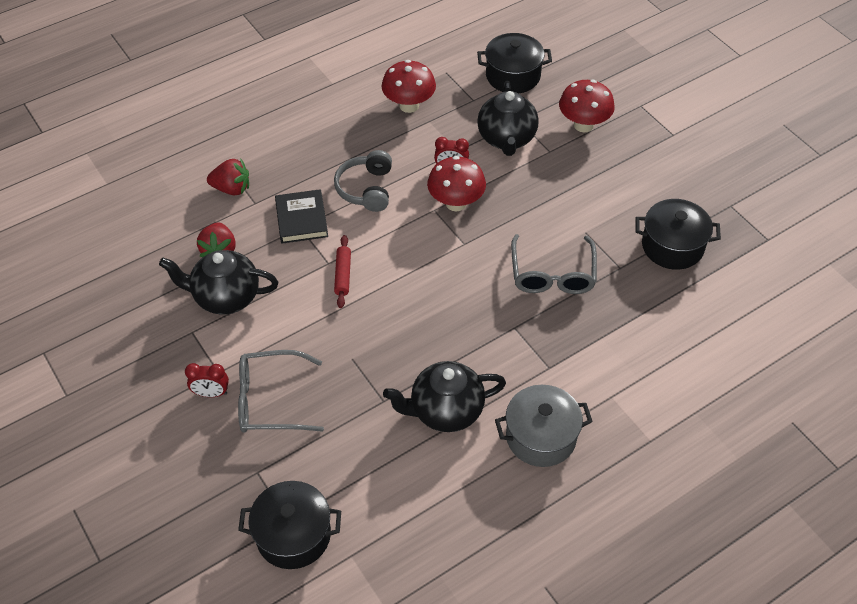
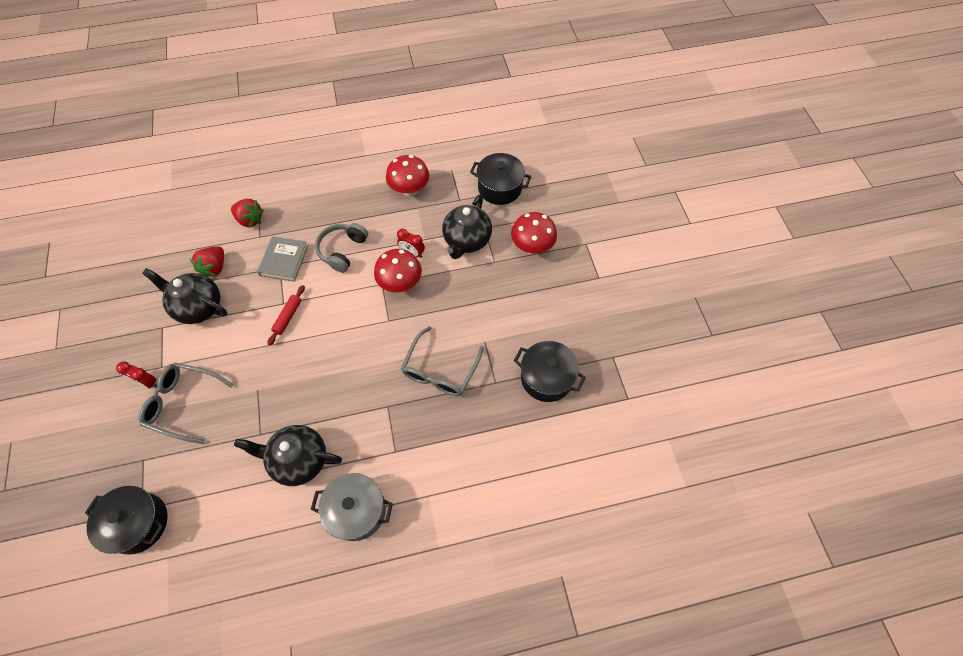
camera: 20 degrees right, 10 degrees up
(301, 219) = (284, 260): black book -> grey book

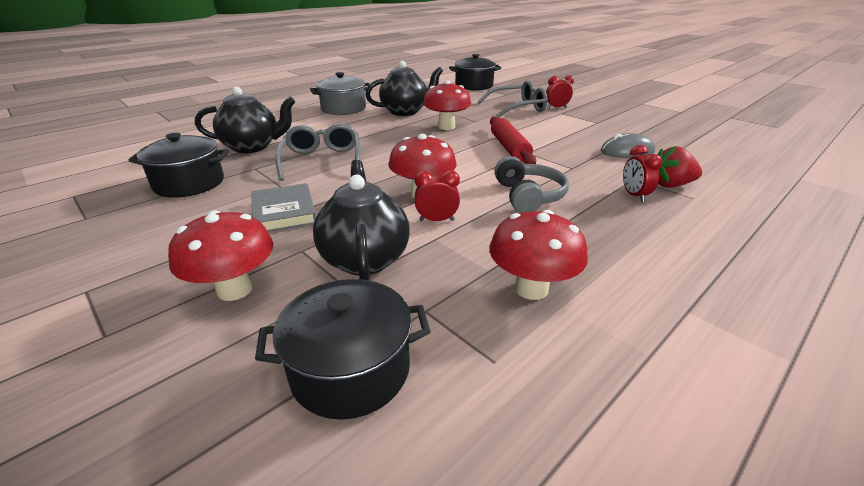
camera: 150 degrees right, 30 degrees down
(199, 307) = (592, 134): black teapot -> black teapot (252, 147)
(215, 267) = (627, 151): red strawberry -> grey mouse
(284, 260) = (576, 172): grey book -> grey book (284, 212)
(285, 221) = (634, 195): none -> red clock
(288, 317) = (509, 148): red rolling pin -> red rolling pin, size x1.58
(295, 390) = (446, 127): none -> red mushroom

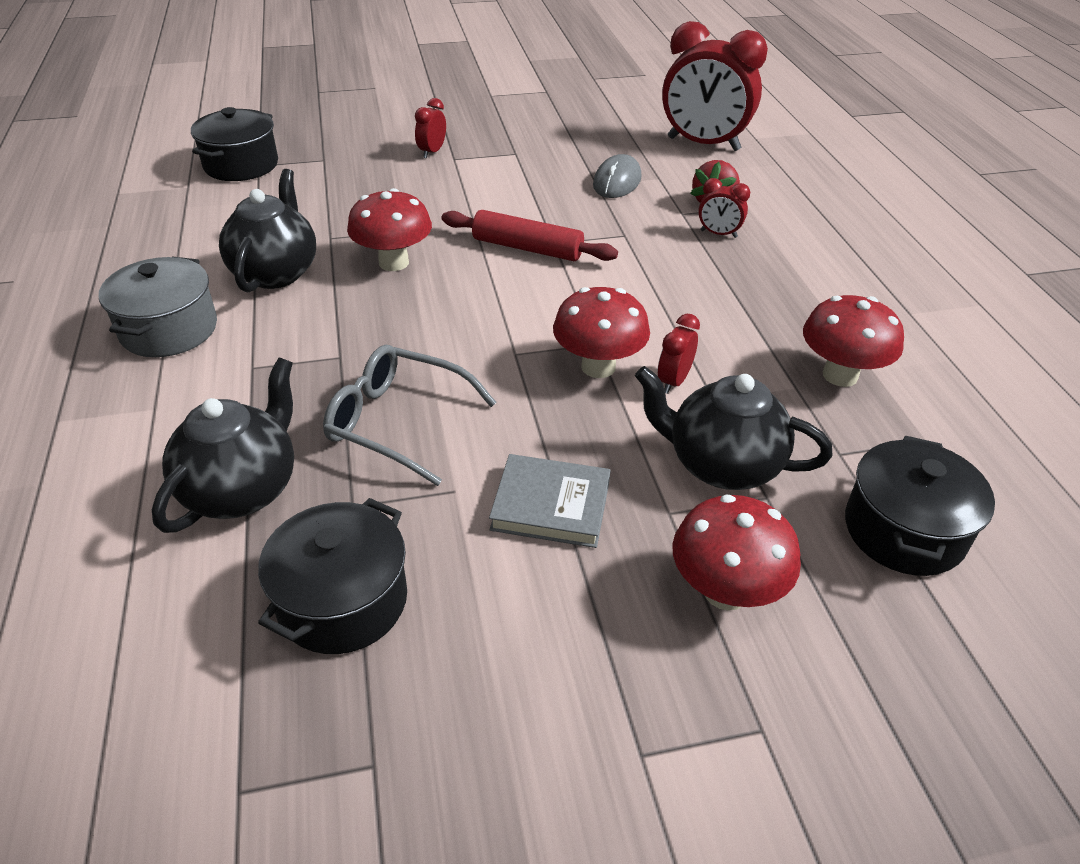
camera: 60 degrees left, 10 degrees up
(518, 108) = (395, 178): grey glasses -> none
(528, 196) = (667, 295): grey headphones -> none
(739, 164) = (703, 144): none -> red clock

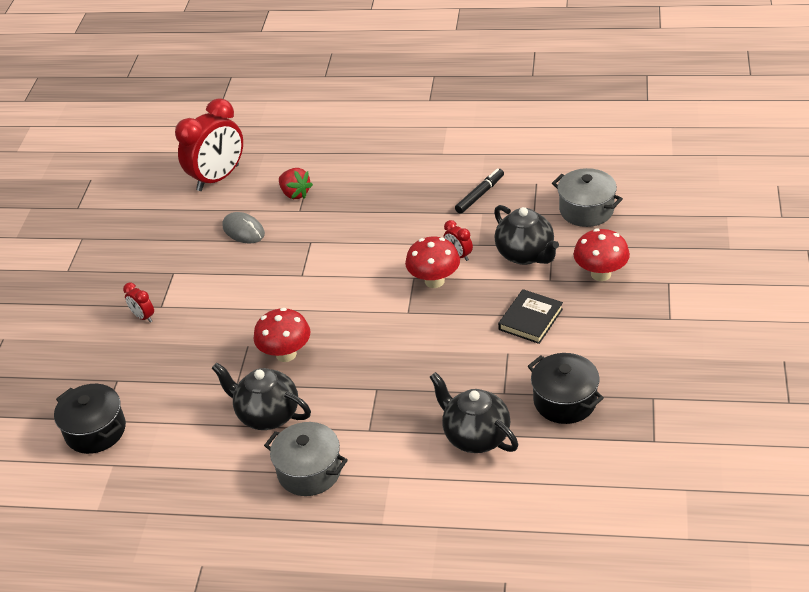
camera: 65 degrees left, 0 degrees up
(397, 422) = (446, 369): grey glasses -> none
(527, 248) = (302, 288): red rolling pin -> none
(551, 505) = (530, 319): grey book -> black book
(718, 234) = (331, 201): red clock -> none
(721, 465) = (526, 254): black teapot -> black teapot turned 75 degrees counterclockwise
(840, 375) = (480, 195): red mushroom -> black marker
(903, 530) = (586, 210): black pot -> grey pot

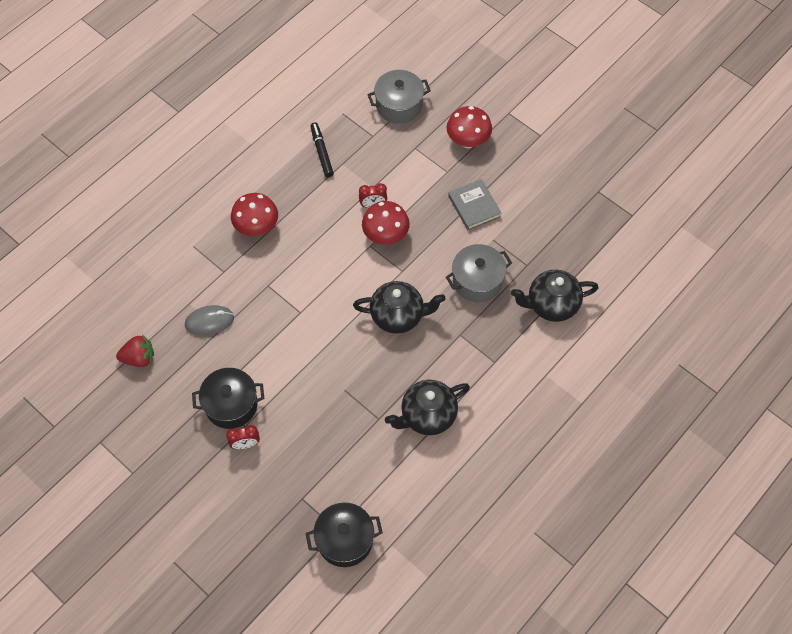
camera: 60 degrees left, 20 degrees up
(218, 178) = (124, 303): red clock -> none
(286, 354) = (376, 370): red mushroom -> red mushroom (257, 227)
(295, 193) = (200, 262): red strawberry -> red strawberry (139, 358)
(309, 471) = (502, 419): grey pot -> grey pot (477, 281)
(526, 254) = (410, 168): black teapot -> black teapot (398, 316)
(530, 319) = (474, 206): black book -> grey book
(565, 401) = (562, 237): black pot -> black pot (231, 405)

